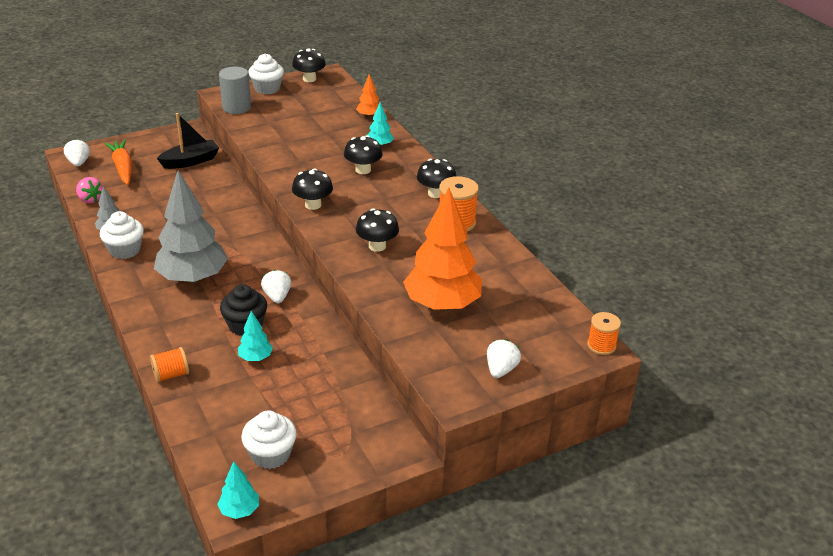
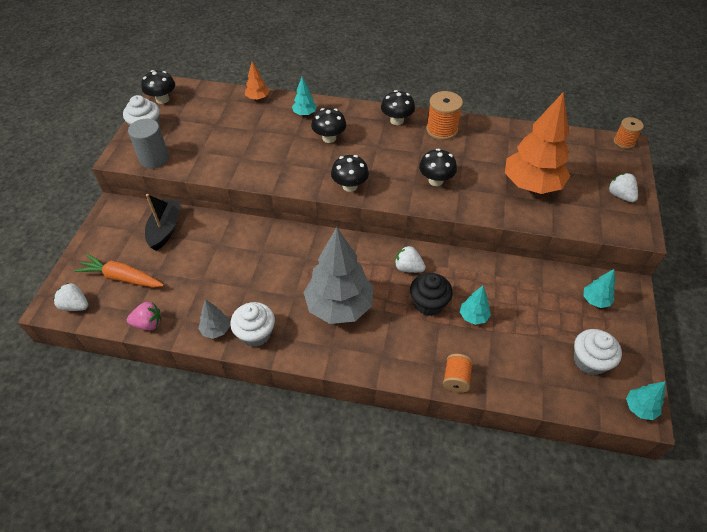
camera: 50 degrees left, 15 degrees up
(359, 432) = (595, 300): none -> turquoise tree

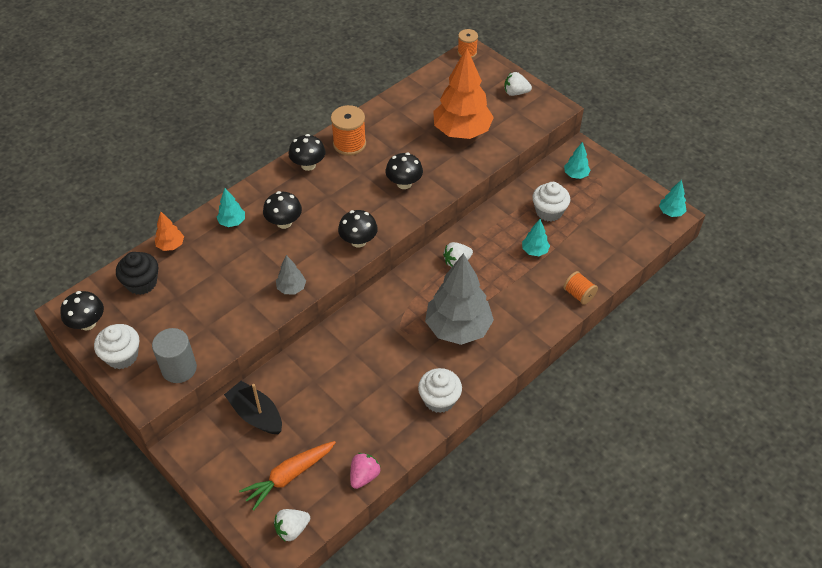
camera: 55 degrees left, 0 degrees up
(216, 330) = (413, 426): grey tree -> grey tree (291, 288)
(428, 303) = (501, 270): black cupcake -> black cupcake (142, 283)
(589, 361) = (619, 212): white cupcake -> white cupcake (549, 211)

